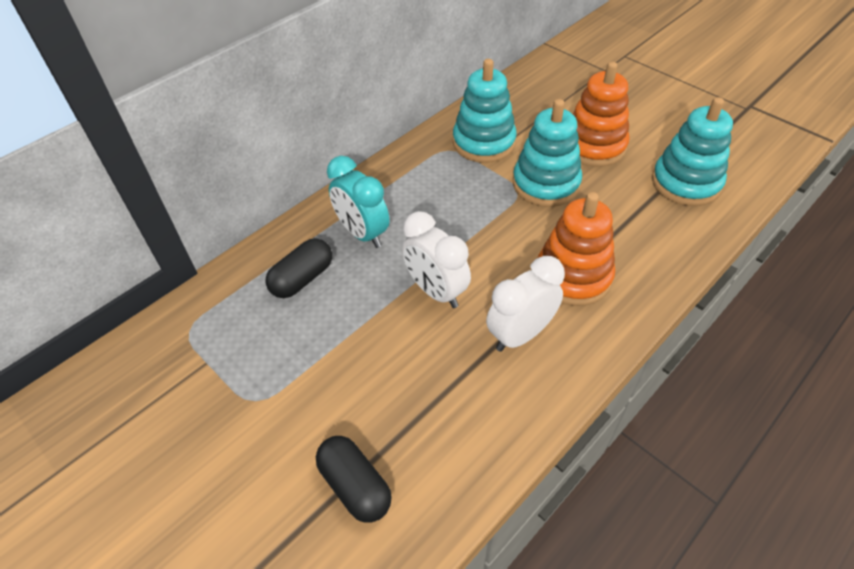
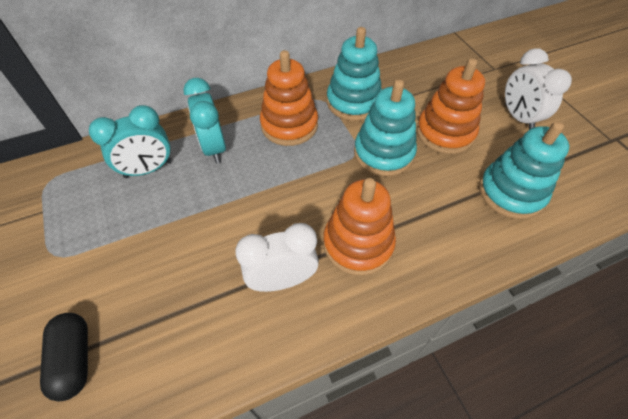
camera: 20 degrees right, 5 degrees up
(302, 279) = (148, 169): black capsule -> turquoise clock
(430, 186) = (289, 125): none -> orange stacking toy
(436, 291) = (239, 216): white clock -> white clock (518, 117)

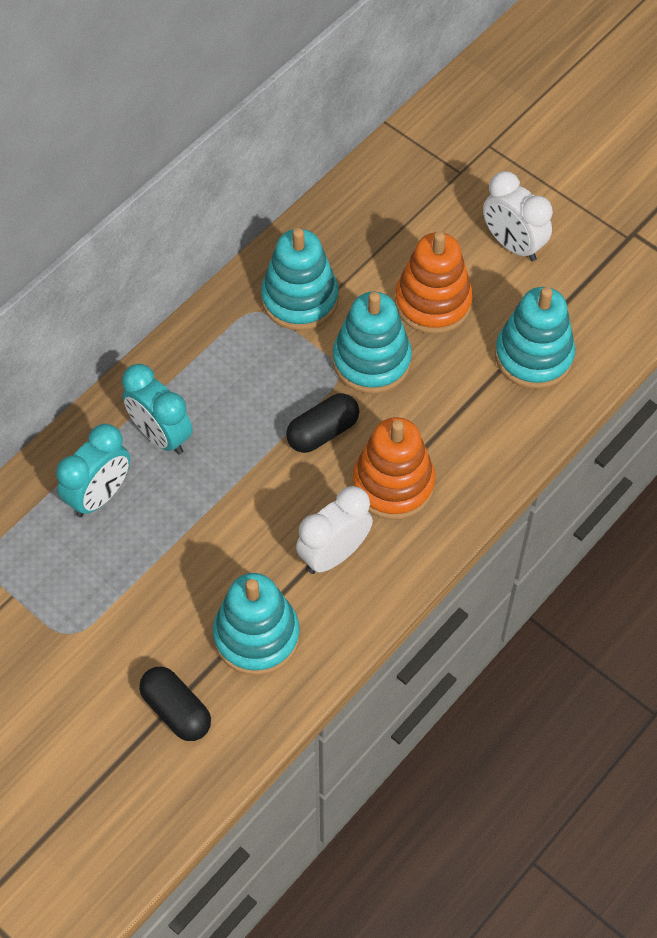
camera: 25 degrees left, 5 degrees up
(180, 322) = (256, 636): none -> turquoise stacking toy
(289, 125) = (236, 366): orange stacking toy -> none
(324, 186) = (322, 432): none -> black capsule

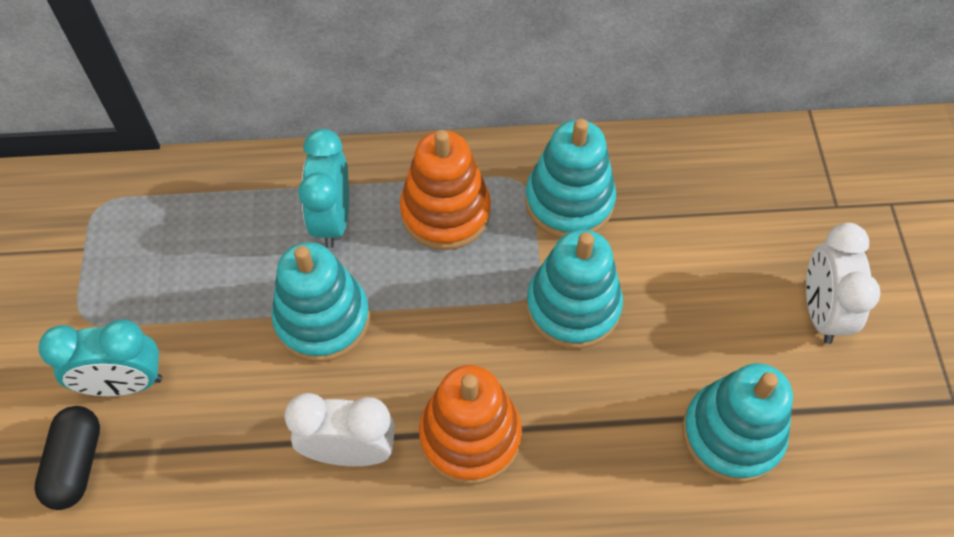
camera: 45 degrees right, 0 degrees up
(99, 495) = (233, 227): turquoise clock -> turquoise clock (124, 383)
(256, 636) = (207, 462): turquoise stacking toy -> turquoise stacking toy (322, 319)
(322, 432) = (462, 332): black capsule -> none
(433, 302) = (686, 301): orange stacking toy -> orange stacking toy (445, 212)

